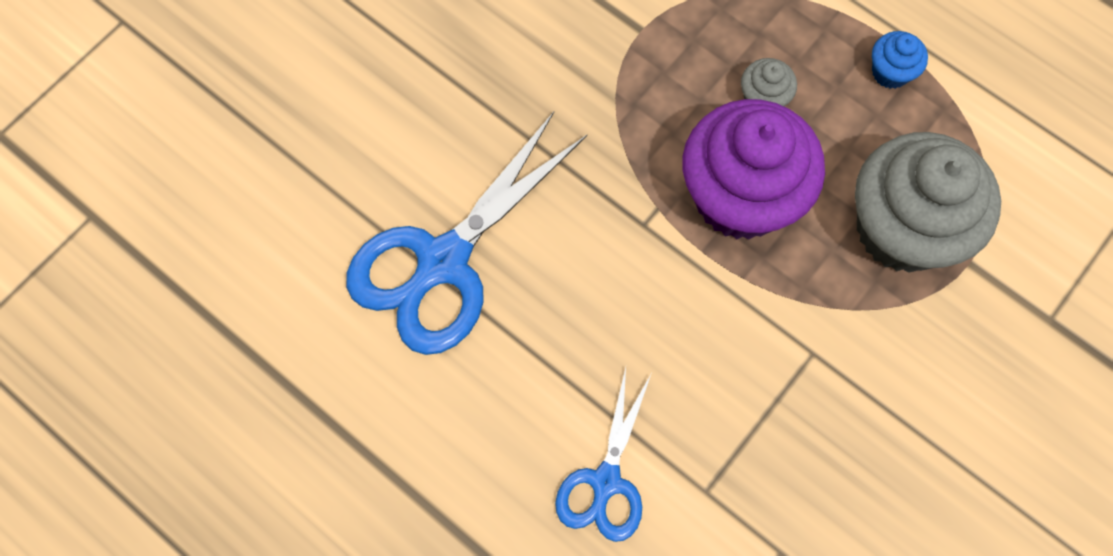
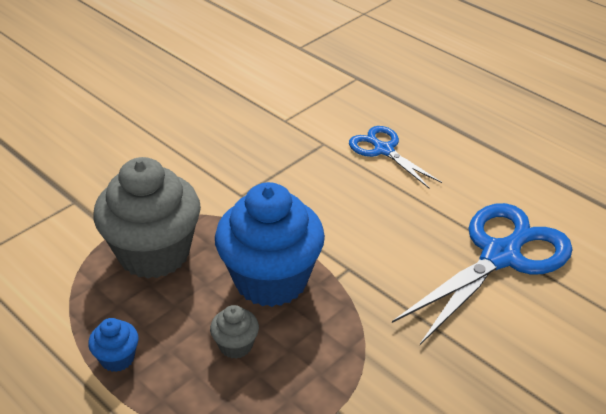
camera: 175 degrees left, 30 degrees down
(605, 481) = (384, 150): blue scissors -> blue scissors turned 60 degrees counterclockwise
(740, 197) = (271, 280): purple cupcake -> blue cupcake

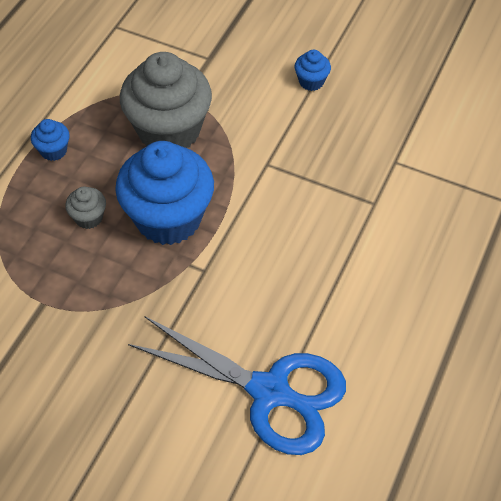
camera: 70 degrees right, 15 degrees up
(159, 142) = (311, 81): none -> blue cupcake
(384, 150) = (389, 256): blue scissors -> none

